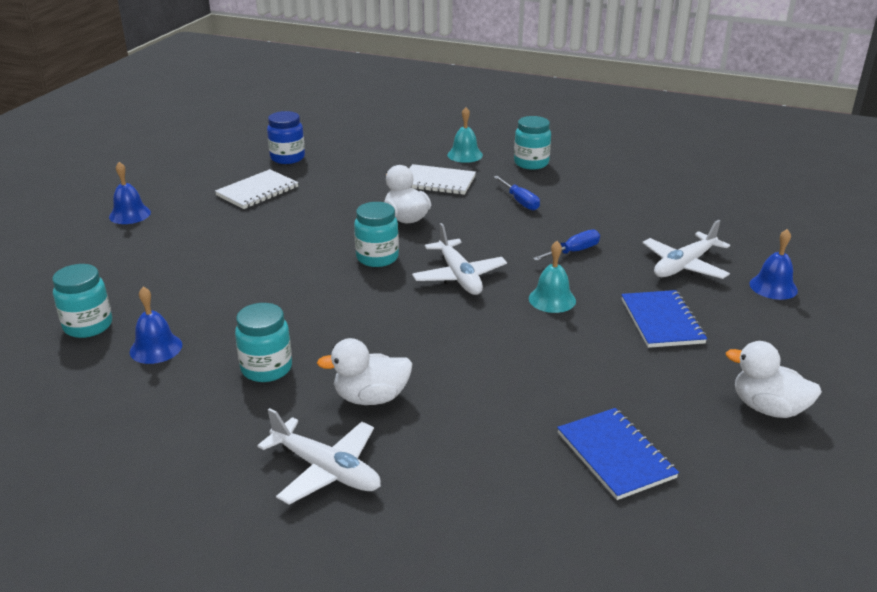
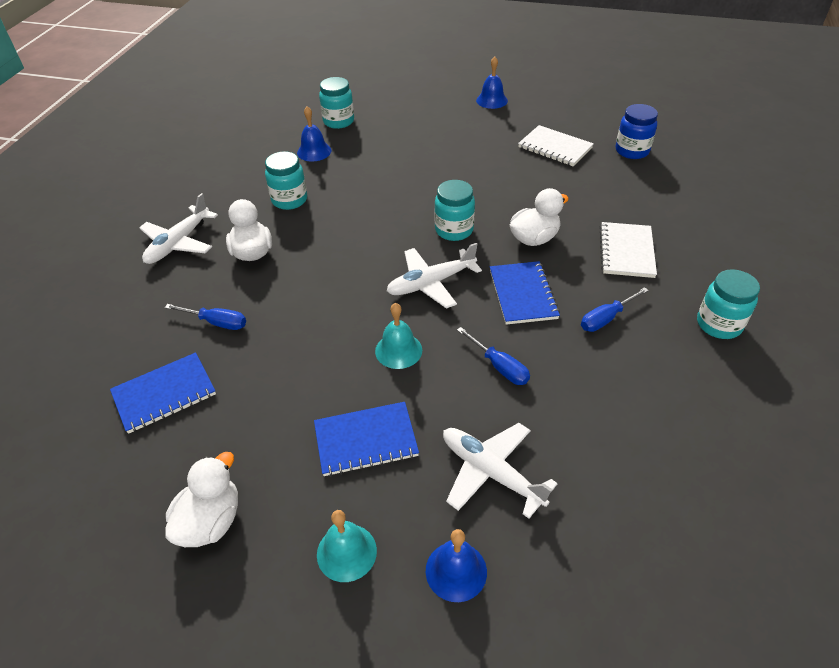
camera: 85 degrees right, 15 degrees up
(465, 155) = (710, 266): turquoise bell -> turquoise bell (346, 552)
(484, 232) = (523, 294): none -> blue notebook
(499, 421) = (216, 322): none -> blue screwdriver

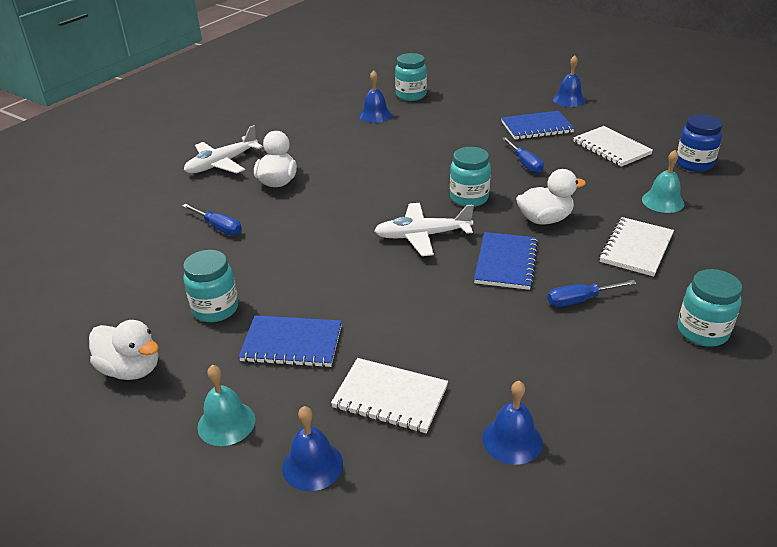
camera: 20 degrees right, 10 degrees down
(164, 394) = (148, 270): blue notebook -> blue notebook (536, 127)
(211, 521) = (131, 369): white duck -> white duck turned 75 degrees clockwise
(289, 200) = (332, 148): turquoise jar -> turquoise jar (215, 309)
(398, 350) = (361, 282): turquoise bell -> turquoise bell (663, 201)
(491, 472) = (390, 397): white plane -> white notebook
(499, 366) = (448, 316): blue screwdriver -> blue screwdriver (525, 163)
(620, 483) = (512, 440): none -> blue bell

